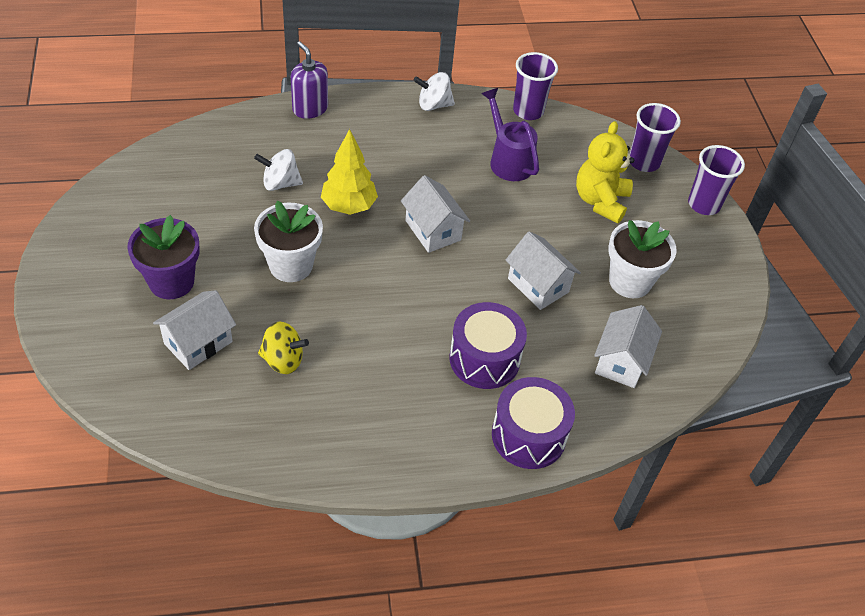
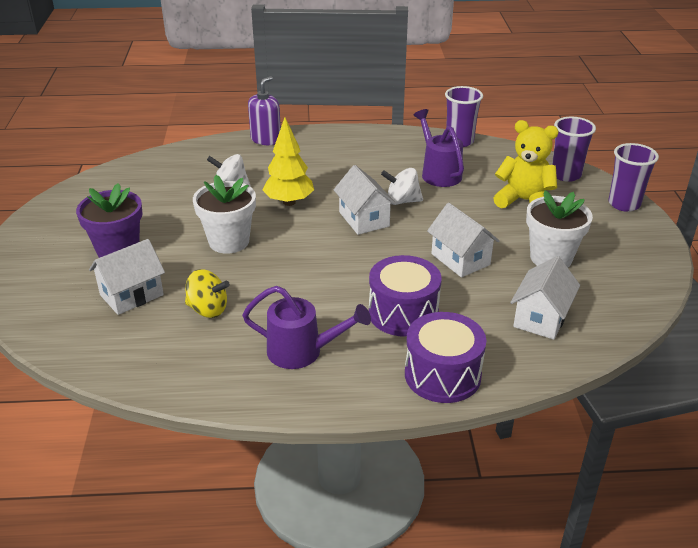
camera: 10 degrees right, 15 degrees down
(310, 108) = (266, 139): purple soap dispenser -> purple soap dispenser turned 60 degrees clockwise
(388, 412) = (302, 352): none -> purple watering can
(433, 105) = (375, 137): white spinning top -> white spinning top (402, 201)
(600, 201) = (524, 201): yellow teddy bear -> yellow teddy bear turned 90 degrees clockwise

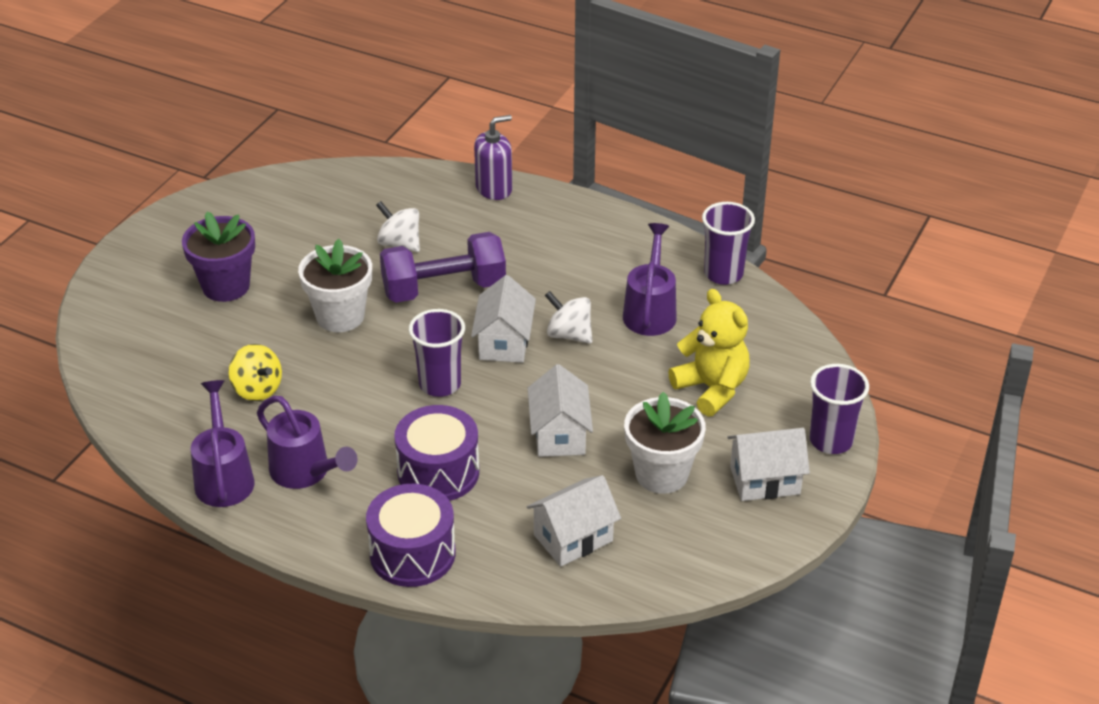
camera: 30 degrees right, 5 degrees up
(131, 295) = (201, 343): white house -> white house (765, 480)
(238, 381) = (224, 477): none -> purple watering can
(289, 202) = (444, 289): yellow tree -> purple dumbbell
(566, 175) = (805, 372): purple cup -> purple cup (440, 384)

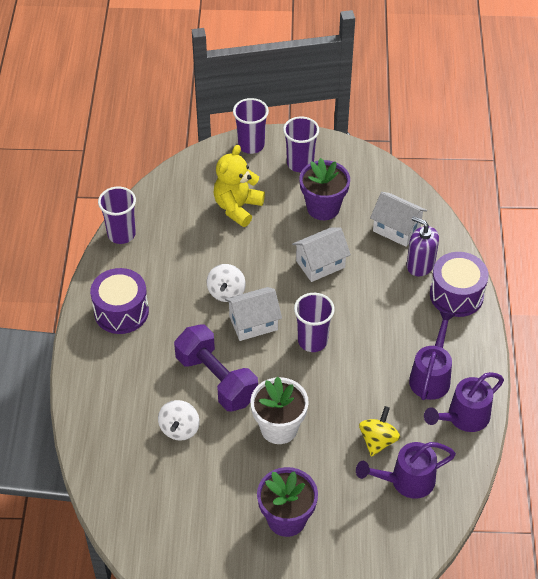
camera: 115 degrees left, 10 degrees up
(438, 472) = (387, 309): purple drum -> purple drum (121, 311)
(494, 189) = (83, 398): purple soap dispenser -> purple soap dispenser (420, 265)
(650, 311) = (180, 259): purple watering can -> purple watering can (406, 481)
(661, 474) = (323, 208): white flower pot -> purple flower pot
(765, 480) = (300, 164): white house -> purple cup

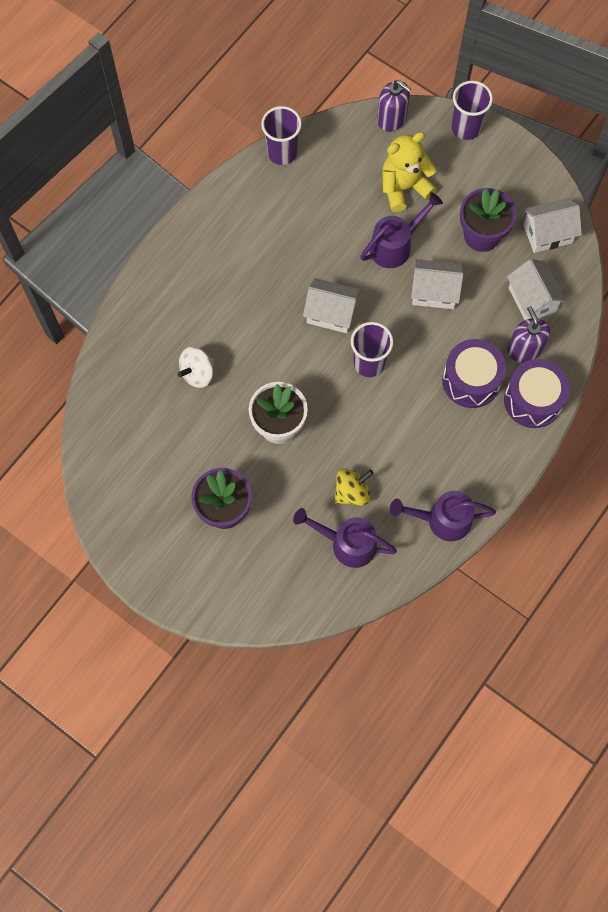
camera: 35 degrees right, 20 degrees up
(121, 311) = (228, 231): purple drum -> purple drum (471, 380)
(189, 167) = (392, 119): none -> purple soap dispenser
(216, 379) = (260, 347): purple dumbbell -> none
(226, 292) = (330, 268): white spinning top -> none
(300, 164) = (496, 175): purple cup -> none
(370, 181) = (547, 234): none -> white house
(431, 376) = (446, 463): purple watering can -> purple watering can (395, 245)

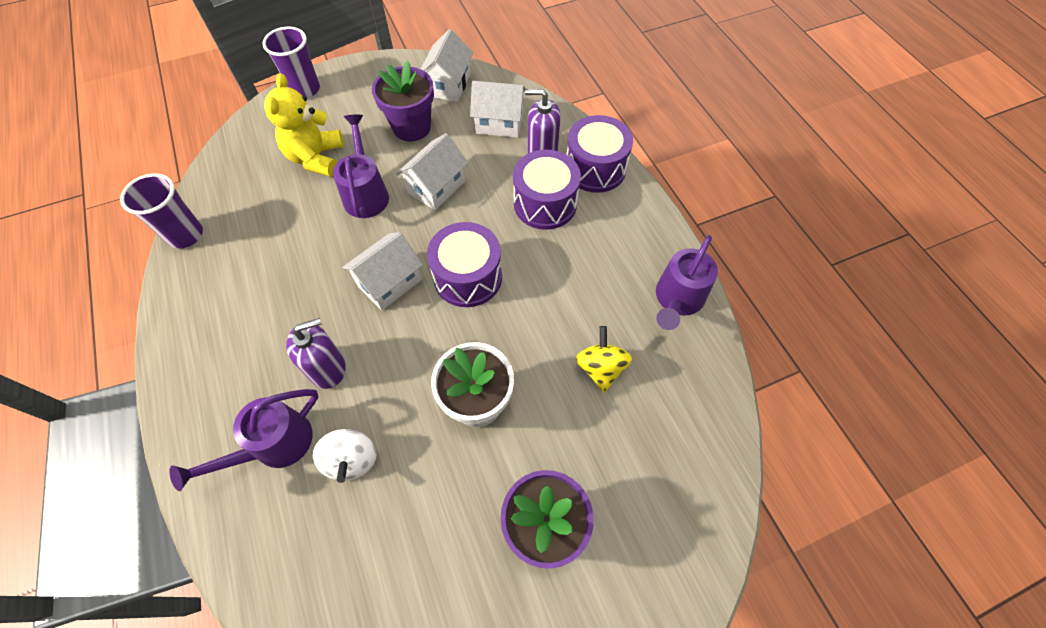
camera: 60 degrees left, 10 degrees down
(347, 543) = (658, 406): purple watering can -> purple watering can (274, 446)
(369, 363) = (468, 277): purple cup -> purple drum
(392, 119) = (243, 134): purple soap dispenser -> purple soap dispenser (327, 368)

